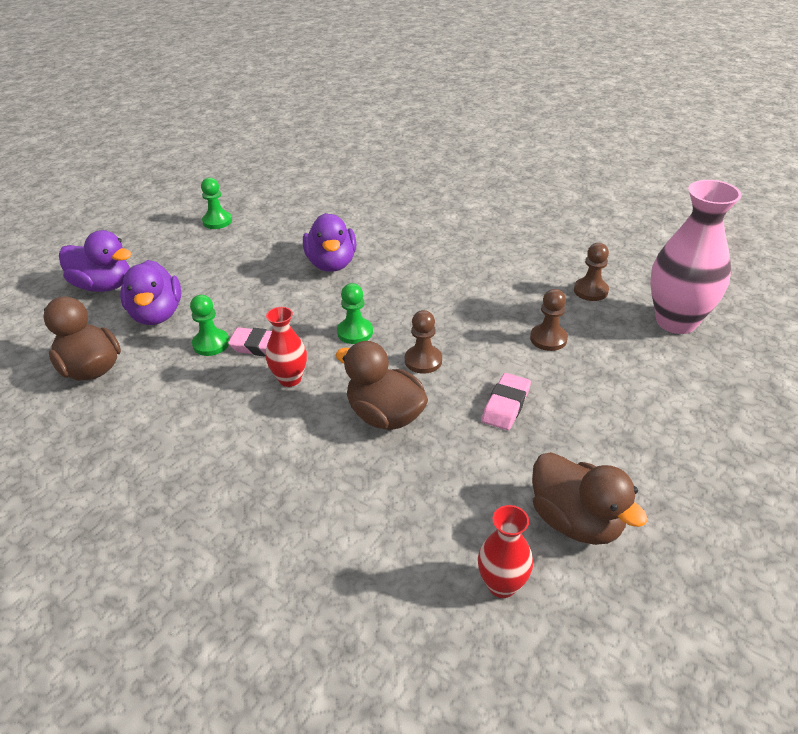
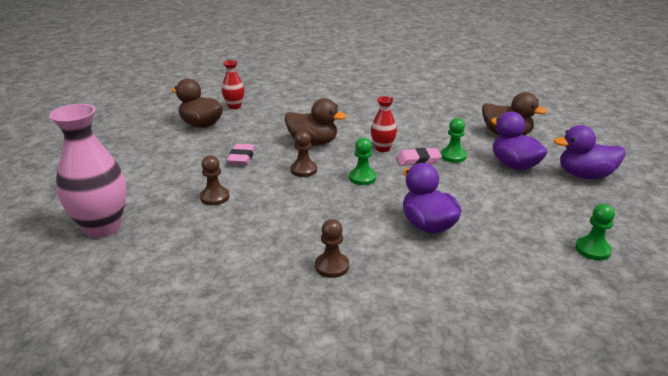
camera: 160 degrees right, 10 degrees down
(590, 291) = (174, 242): brown pawn -> brown pawn (332, 266)

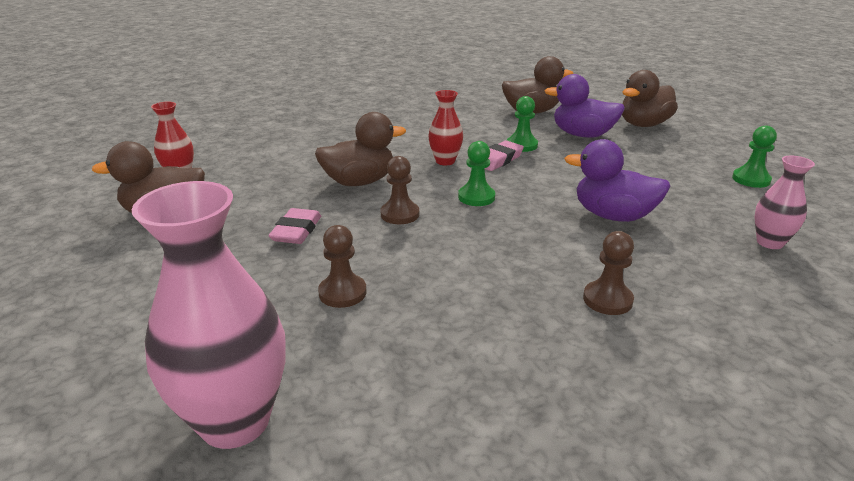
camera: 40 degrees left, 0 degrees up
(241, 157) = (296, 231): pink eraser -> pink eraser turned 45 degrees clockwise
(508, 293) = (769, 242): none -> pink vase
(584, 175) = (643, 125): purple duck -> brown duck

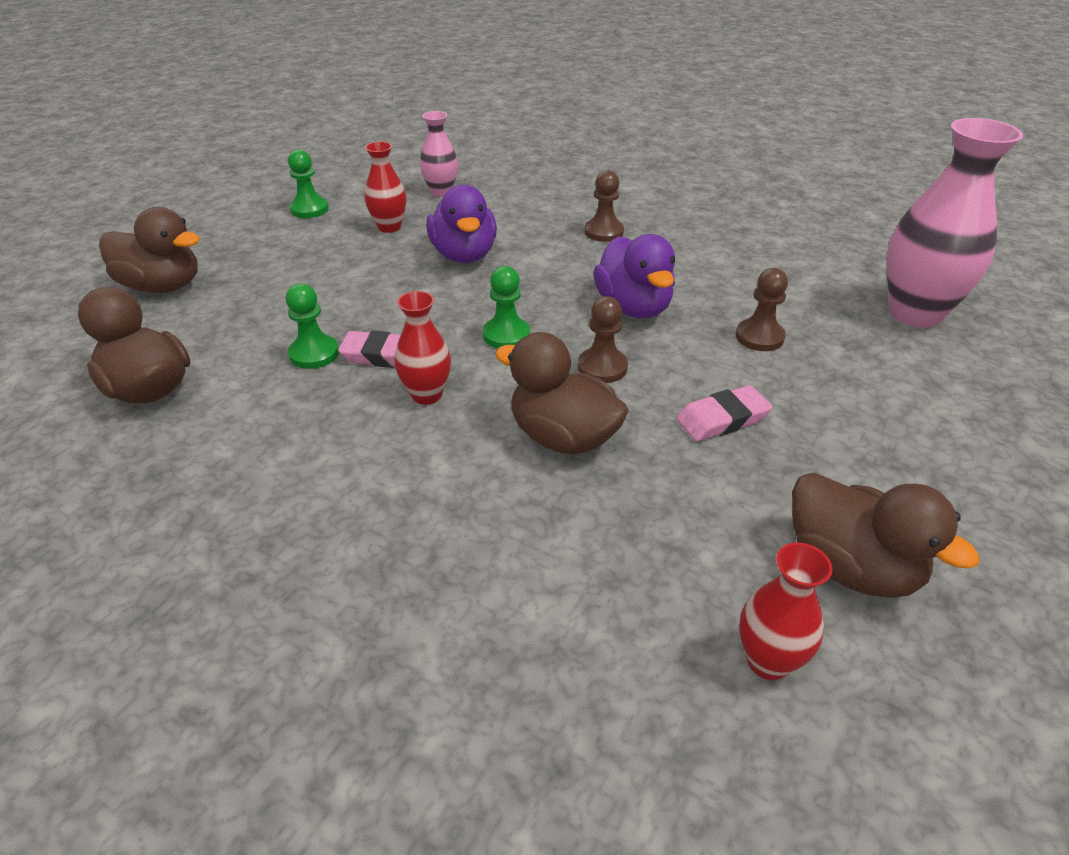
camera: 125 degrees left, 10 degrees up
(582, 135) = (237, 319): purple duck -> purple duck (633, 307)
(692, 200) = (389, 227): none -> red vase

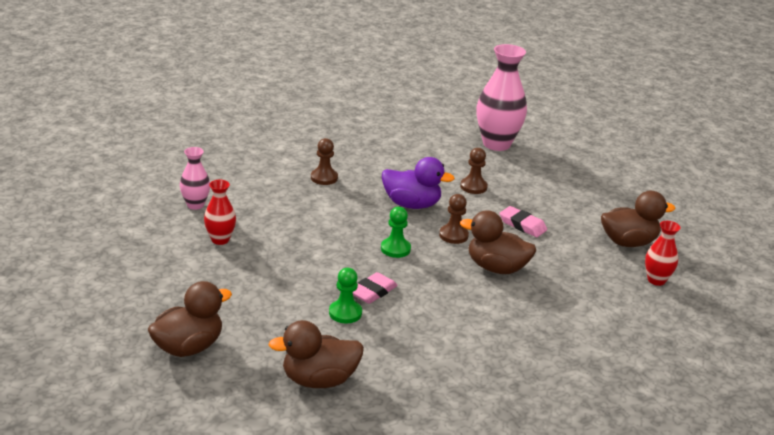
camera: 60 degrees left, 10 degrees down
(309, 209) = (148, 259): green pawn -> none
(426, 395) = (424, 291): red vase -> none
(464, 255) = (292, 229): purple duck -> none
(563, 437) = (496, 268): brown duck -> brown duck turned 45 degrees clockwise
(722, 419) = (522, 225): pink eraser -> pink eraser turned 60 degrees counterclockwise

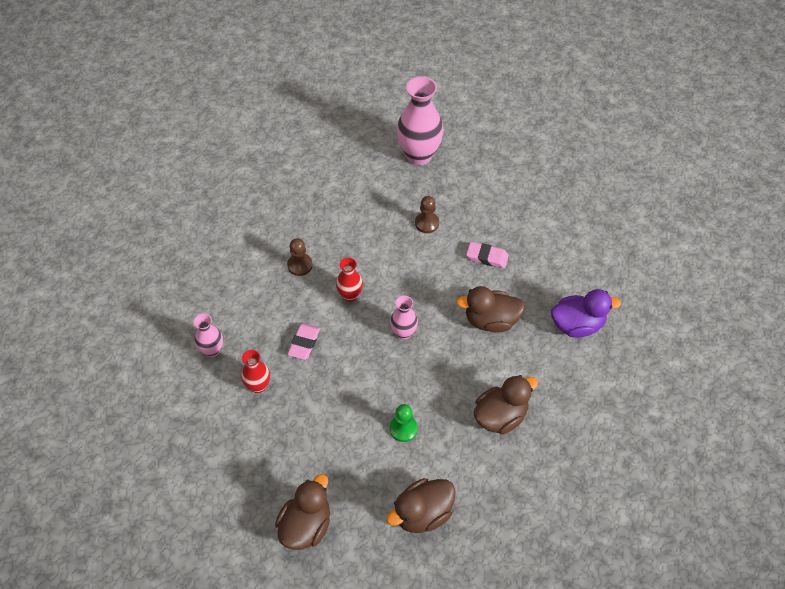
camera: 20 degrees left, 25 degrees up
(372, 292) = (411, 393): pink eraser -> pink eraser (304, 343)
(395, 249) = (403, 333): green pawn -> pink vase
(411, 204) = (389, 269): purple duck -> purple duck (577, 325)
(453, 235) = (440, 295): brown pawn -> none
(628, 242) = (575, 243): brown duck -> brown duck (500, 416)
(656, 280) = (613, 281): red vase -> red vase (350, 295)

